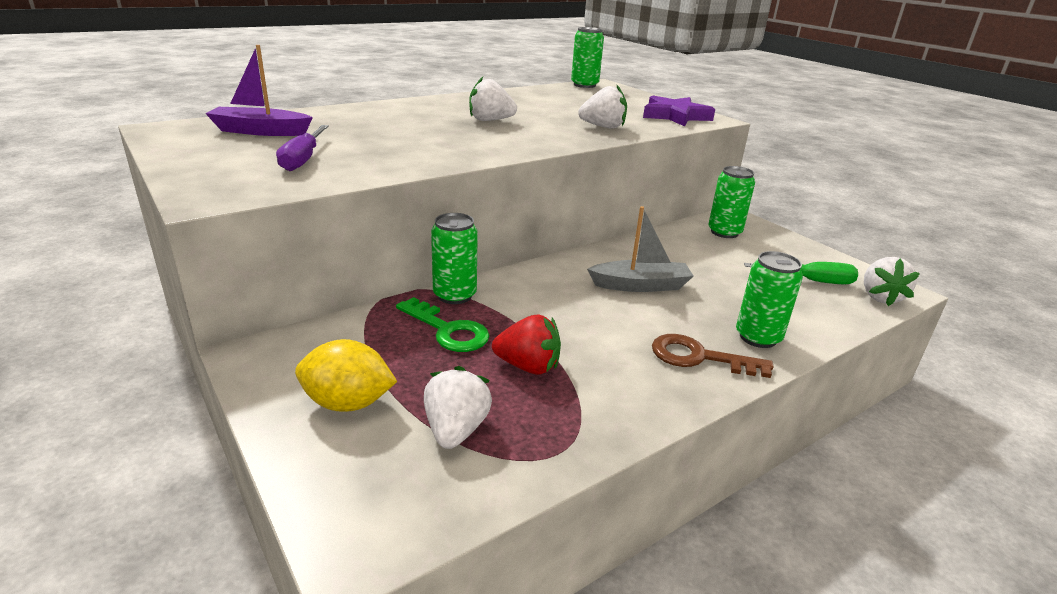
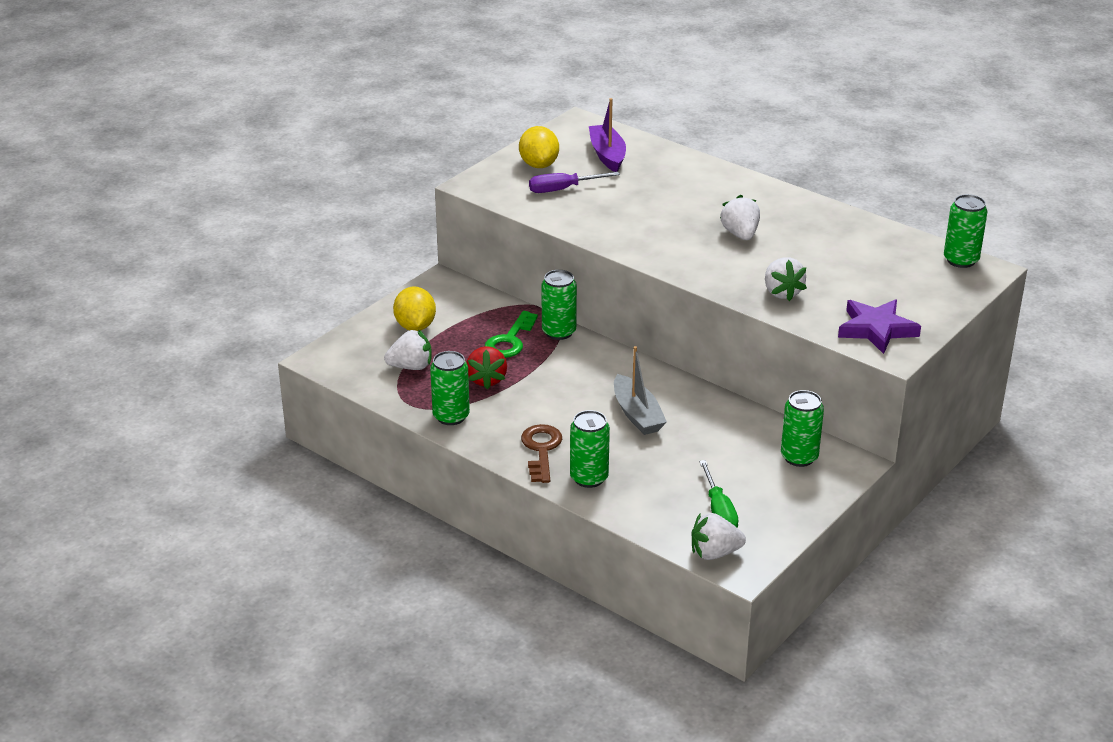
camera: 75 degrees right, 5 degrees up
(223, 159) = (539, 165): none -> yellow lemon
(605, 416) = (451, 416): none -> green can

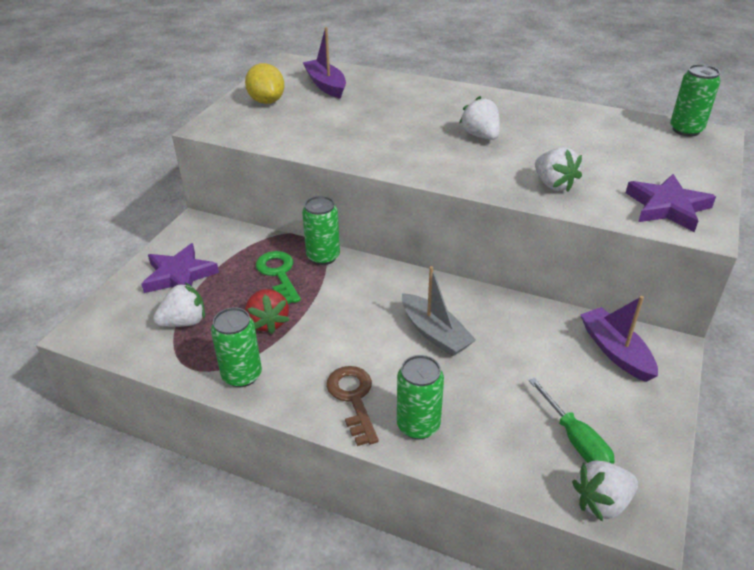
camera: 15 degrees left, 5 degrees up
(415, 326) = (179, 275): yellow lemon -> purple star
(510, 340) = (278, 274): green key -> green key turned 150 degrees clockwise
(563, 189) = (297, 119): purple screwdriver -> none
(799, 457) = (615, 351): green can -> purple boat

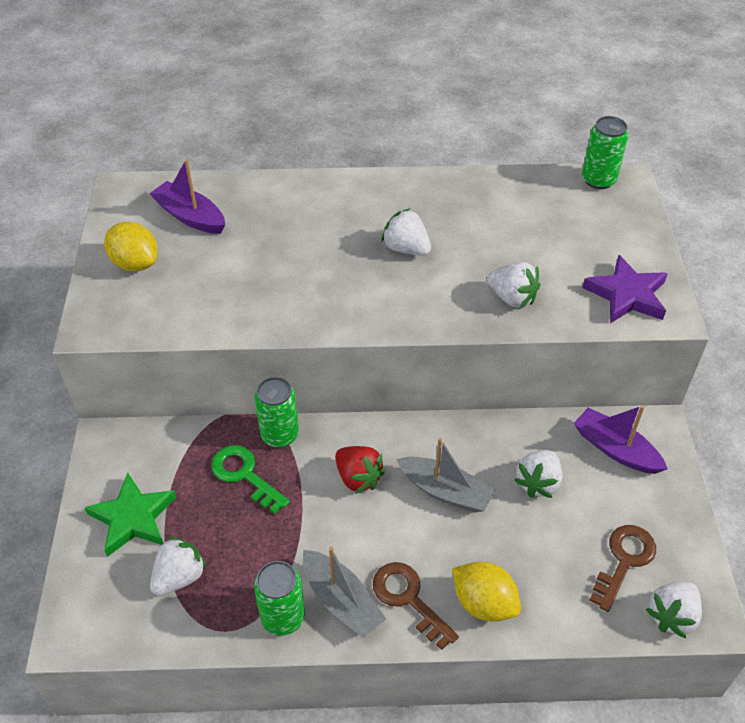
camera: 25 degrees left, 10 degrees up
(179, 275) = (133, 518): purple star -> green star
(268, 322) = (271, 542): red strawberry -> red strawberry (358, 477)
(296, 380) = (341, 600): none -> grey boat
(418, 425) = (484, 603): green can -> yellow lemon
(524, 353) = (538, 482): none -> white strawberry
(575, 439) = (624, 561): green screwdriver -> brown key

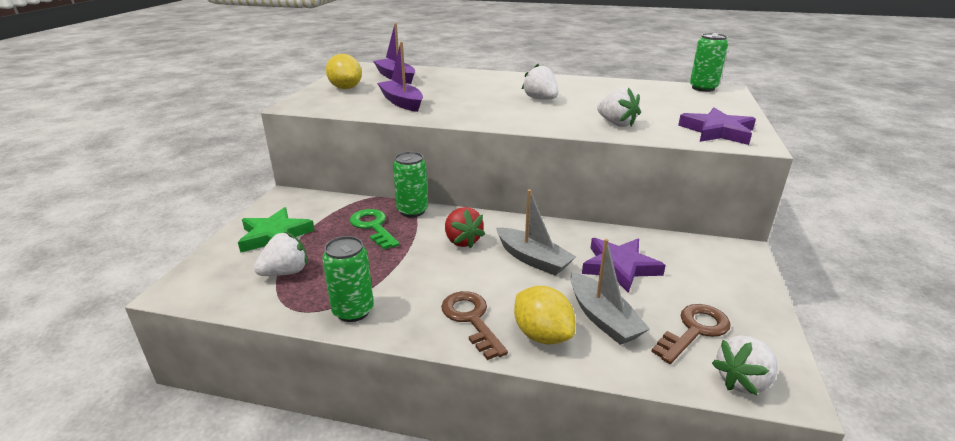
camera: 15 degrees right, 20 degrees down
(341, 600) = (410, 310): grey boat -> grey boat (603, 318)
(538, 482) = (619, 267): white strawberry -> purple star
(615, 449) = (698, 258): purple boat -> purple boat (401, 102)

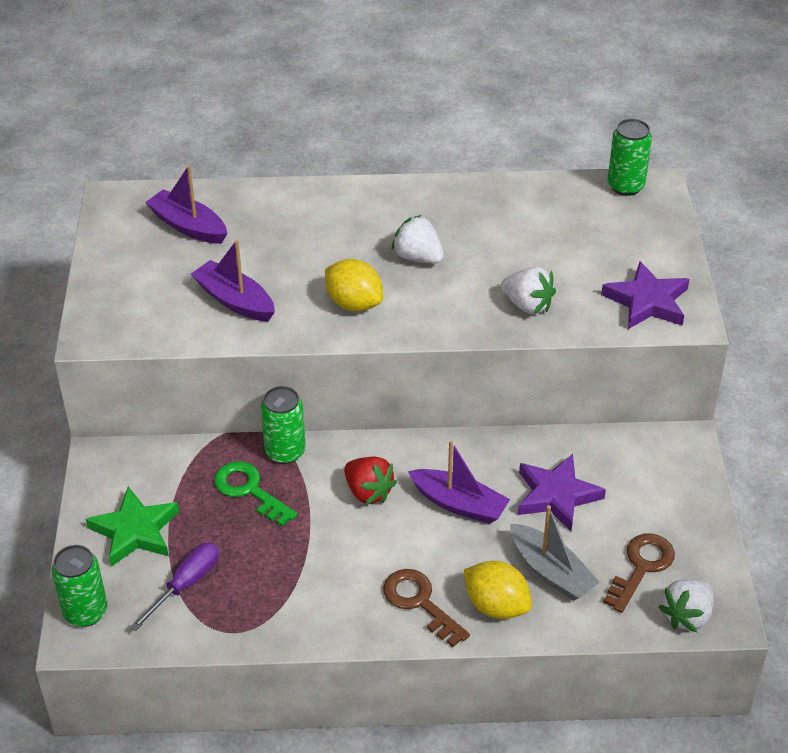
camera: 15 degrees left, 15 degrees up
(285, 272) = (186, 584): white strawberry -> purple screwdriver
(345, 88) = (133, 274): yellow lemon -> yellow lemon (354, 303)
(353, 311) = (292, 620): green can -> green can (86, 612)
(533, 259) = (459, 504): grey boat -> purple boat

